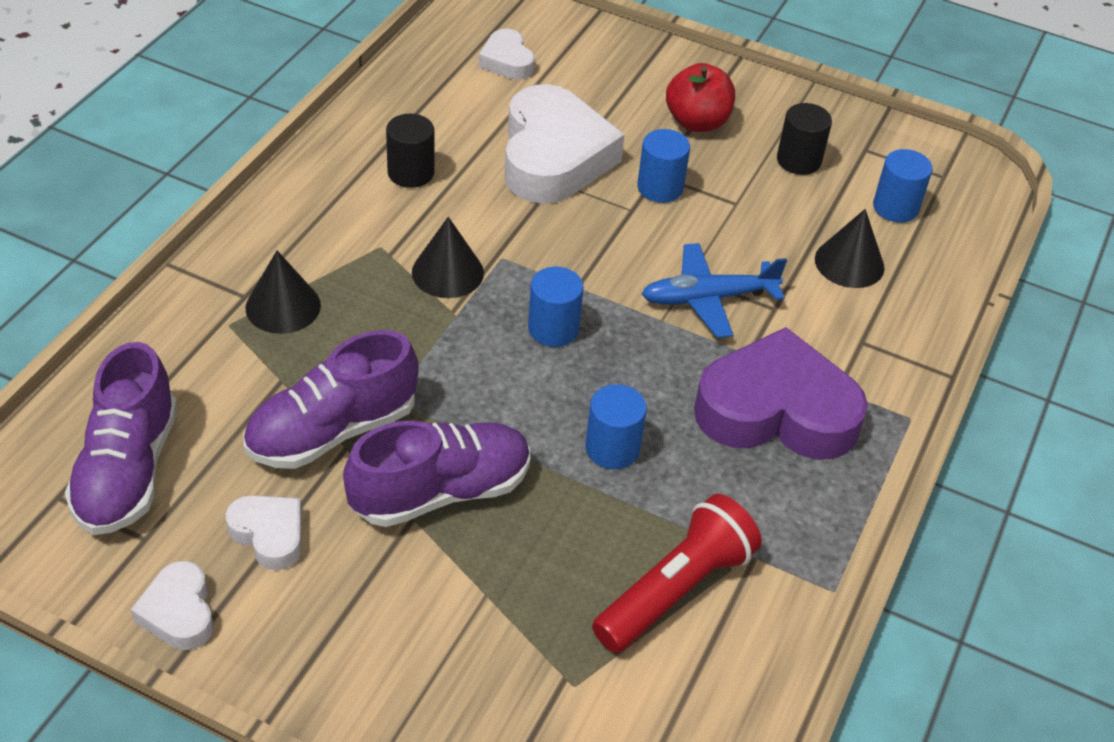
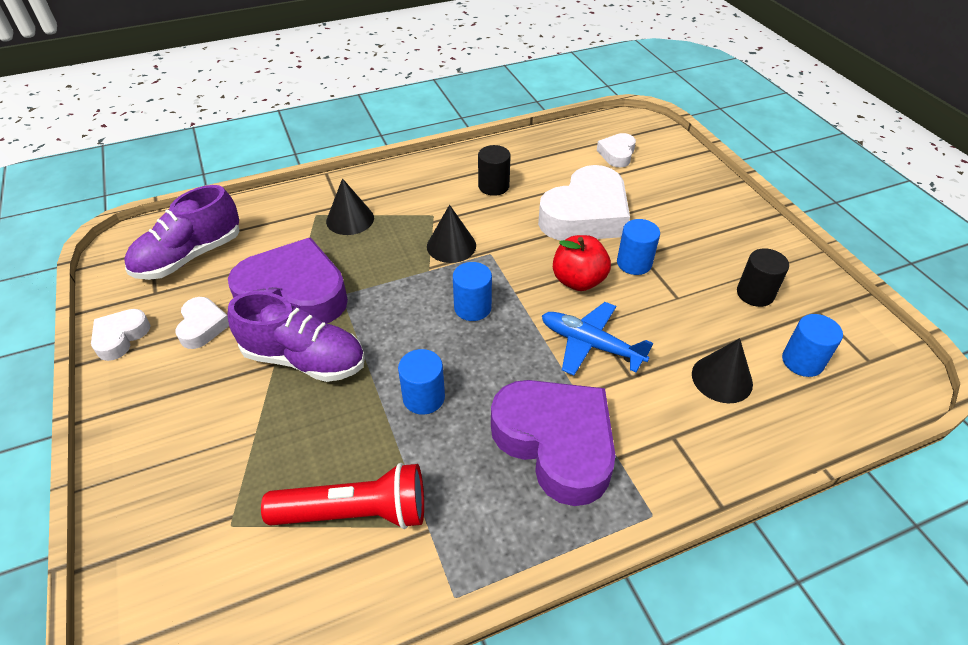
camera: 45 degrees right, 0 degrees up
(332, 431) = (295, 293): purple shoe -> purple heart
(697, 122) = (704, 237): red apple -> red apple (578, 281)

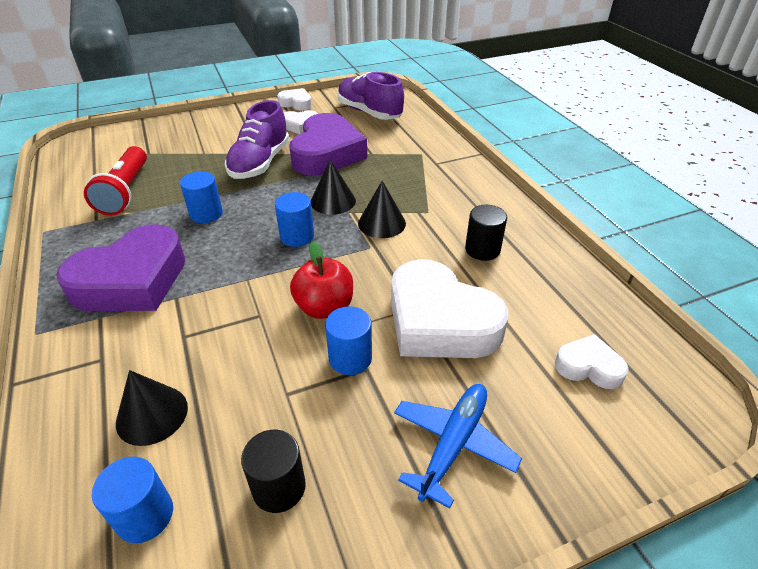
camera: 90 degrees right, 5 degrees down
(350, 219) = (416, 169): black cone -> black cone (333, 201)
(590, 344) = (232, 310): blue plane -> blue plane (453, 444)

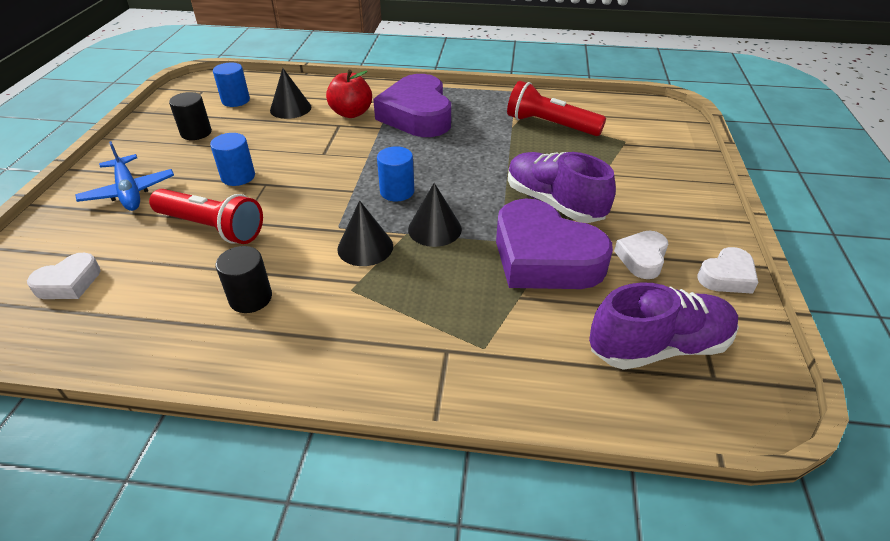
camera: 120 degrees right, 0 degrees up
(206, 214) = (478, 155): blue cylinder -> none
(324, 307) = (296, 180): red apple -> red apple (351, 113)
(439, 321) = (212, 228): white heart -> red flashlight

